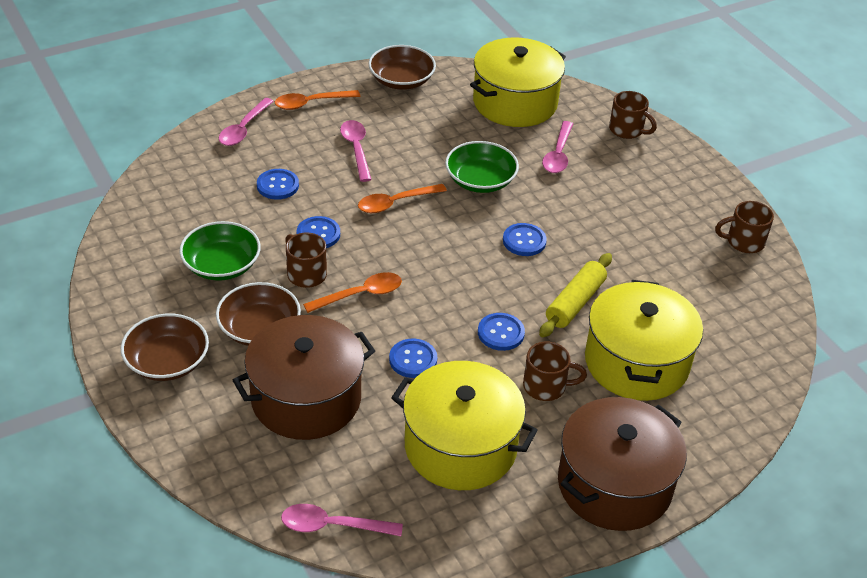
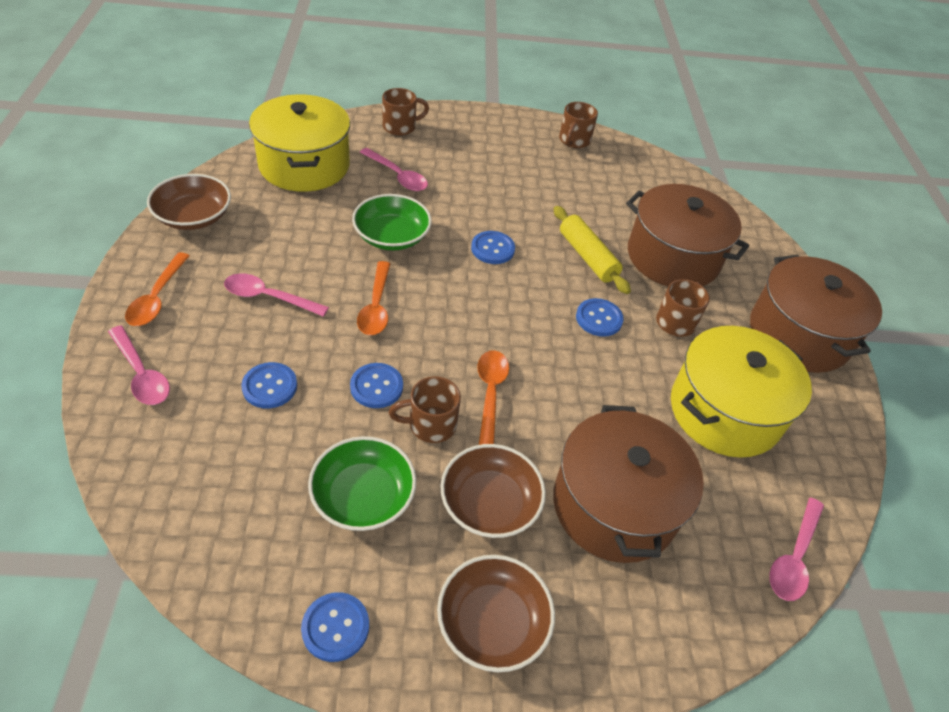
camera: 65 degrees left, 5 degrees up
(413, 359) = (601, 394): blue button -> blue button (335, 627)
(636, 362) = (673, 257): yellow pot -> brown pot

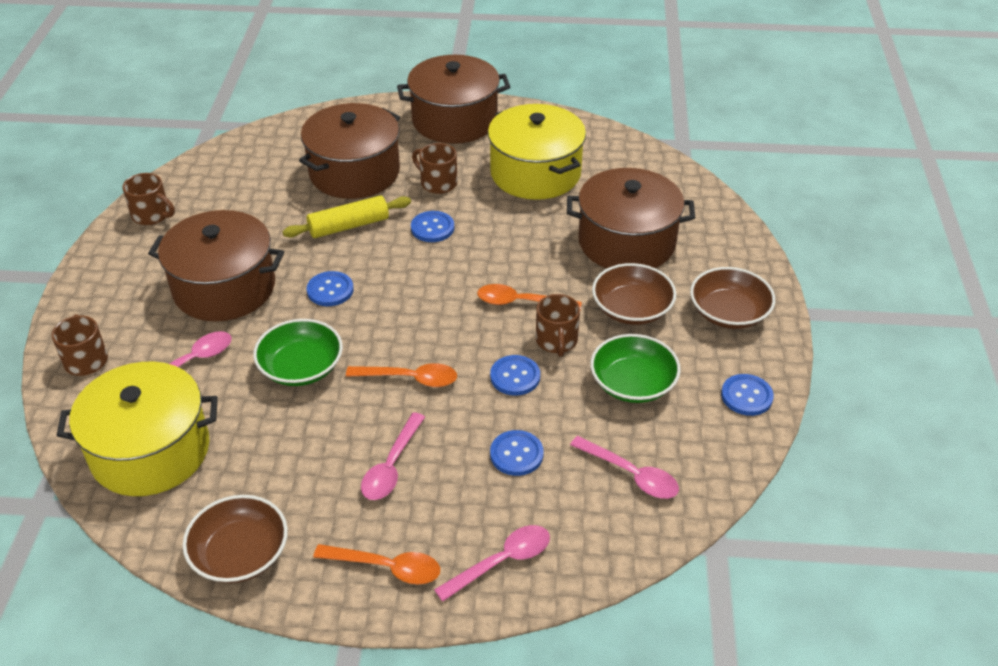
camera: 80 degrees left, 5 degrees down
(488, 186) = (224, 288): none -> brown pot
(794, 557) = (659, 165): pink spoon -> pink spoon (631, 474)

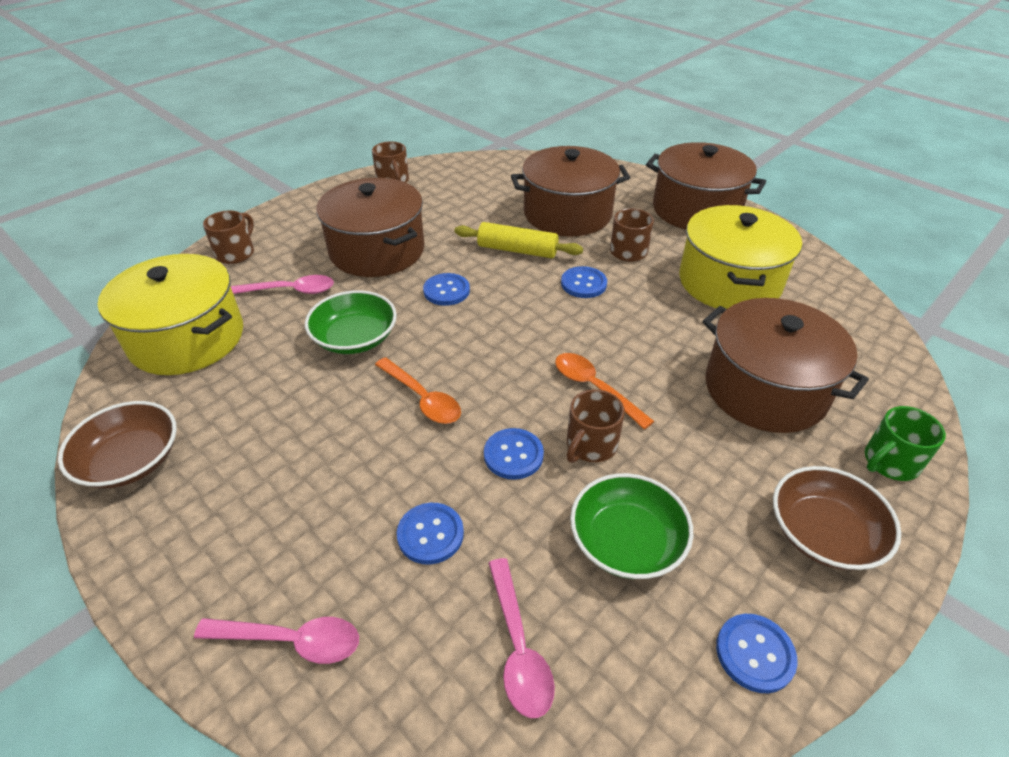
camera: 40 degrees right, 0 degrees up
(386, 567) = (201, 561): orange spoon -> none
(391, 466) = (318, 466): pink spoon -> none
(632, 308) = (705, 459): brown bowl -> none
(730, 250) = (889, 462): none -> green mug

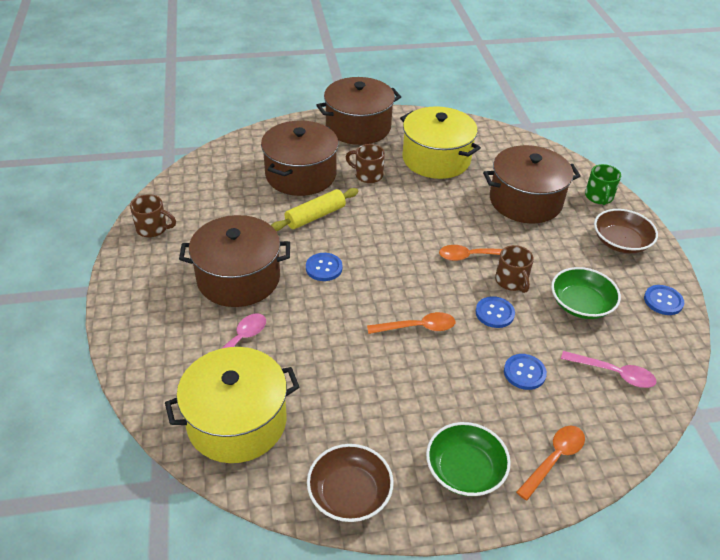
camera: 55 degrees left, 0 degrees up
(236, 253) = (148, 355): brown mug -> none
(291, 640) = (554, 459): pink spoon -> orange spoon
(355, 338) = (329, 332): green bowl -> green bowl (465, 470)
(583, 284) = (380, 209): blue button -> none

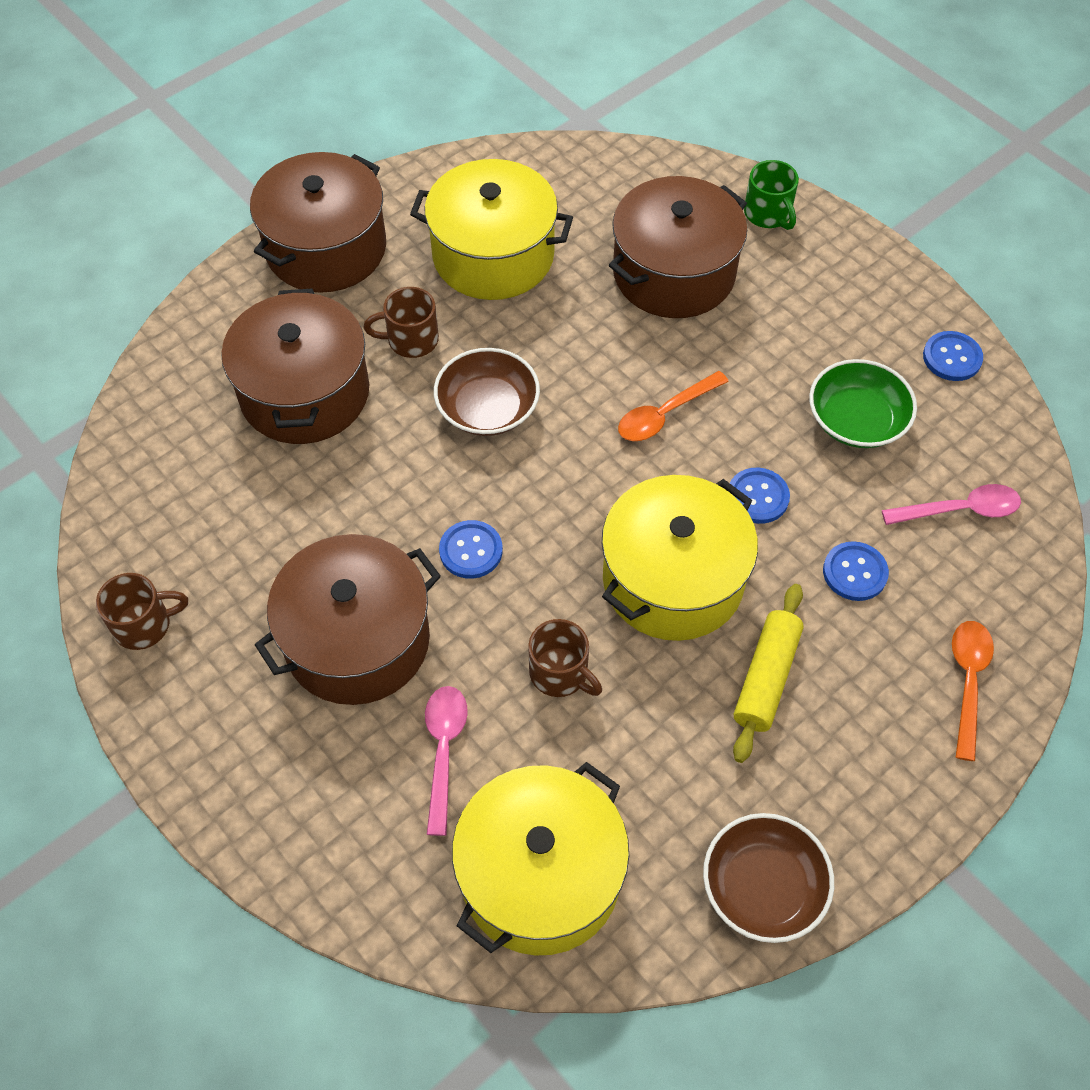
camera: 30 degrees left, 15 degrees up
(315, 216) = (388, 462): yellow rolling pin -> yellow rolling pin (766, 678)
(417, 327) = (672, 579): orange spoon -> yellow pot
(465, 470) = (876, 763): green bowl -> none
(511, 281) = (745, 430): brown mug -> brown mug (560, 673)
(620, 242) = (843, 283): brown bowl -> brown bowl (487, 408)

